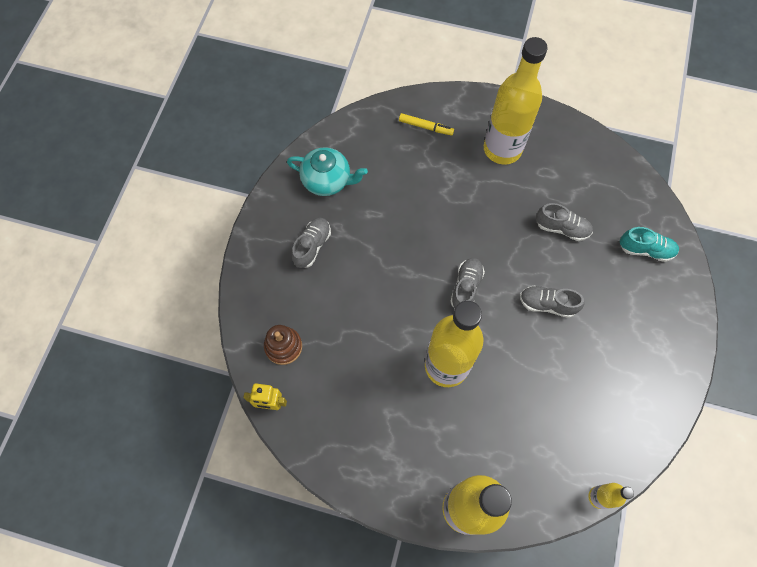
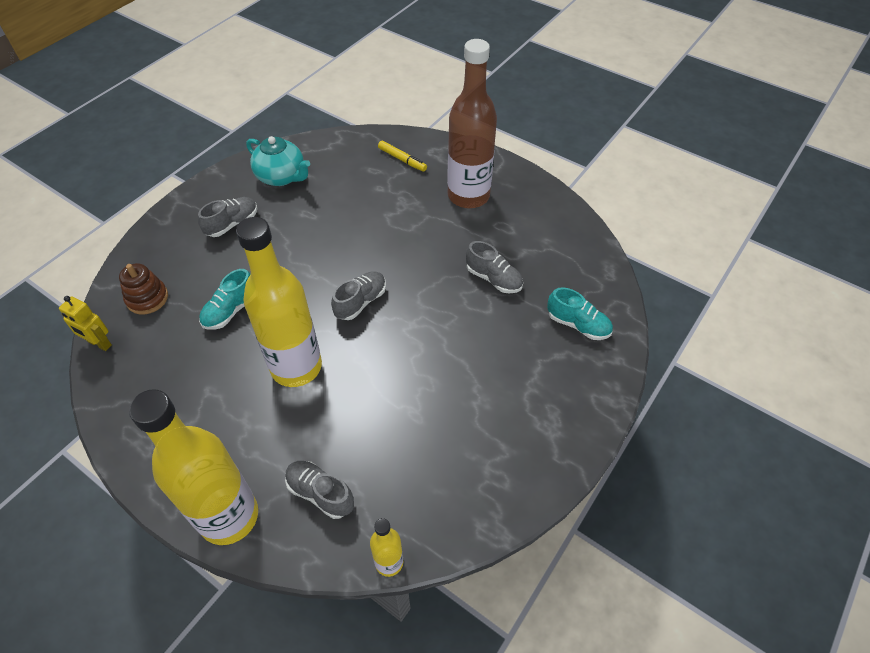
camera: 20 degrees right, 15 degrees down
(362, 333) = (230, 311): none -> turquoise shoe
(502, 149) = (468, 196): yellow bottle -> brown bottle
(547, 304) = (439, 343): grey shoe -> grey shoe (320, 493)

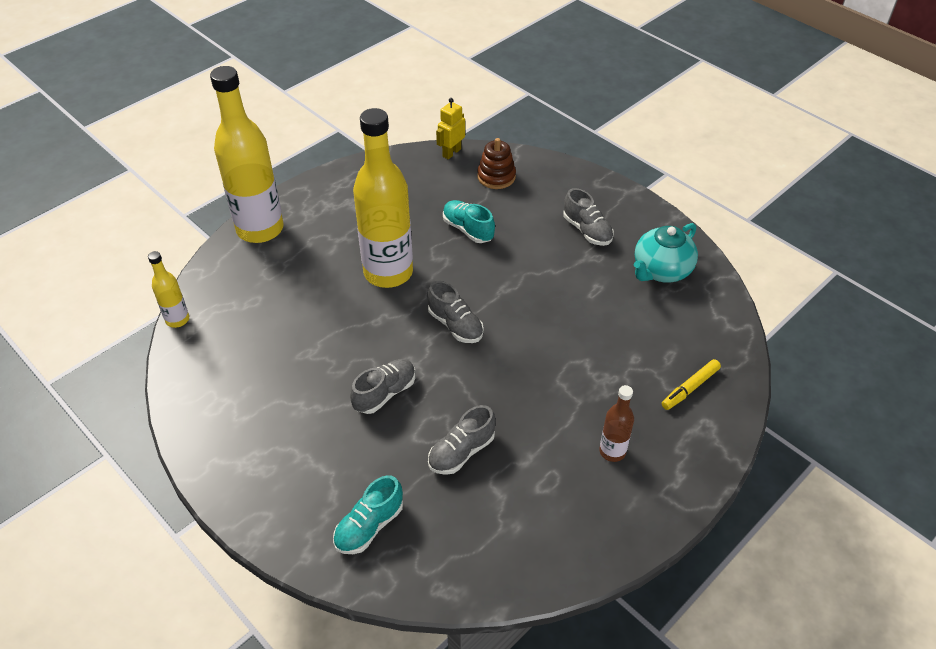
camera: 100 degrees right, 5 degrees down
(320, 493) = (255, 282): grey shoe -> grey shoe (385, 393)
(468, 196) = (612, 451): brown bottle -> brown bottle, size x0.46

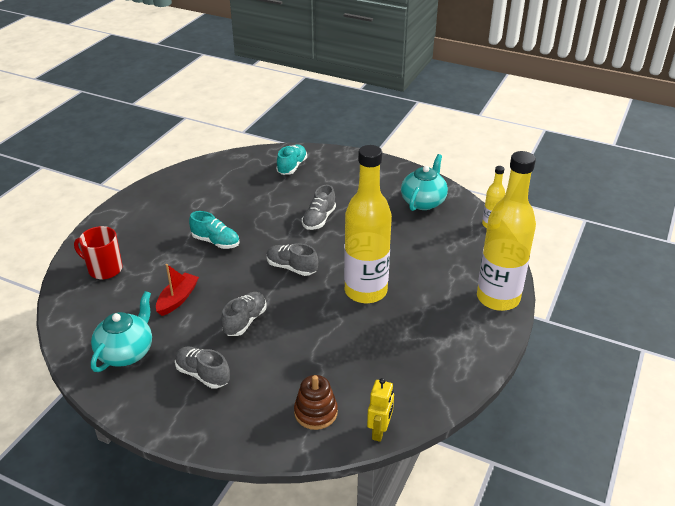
camera: 160 degrees right, 10 degrees down
(226, 383) = (423, 202): none -> turquoise teapot
(461, 452) = (255, 204): grey shoe -> grey shoe (245, 321)
(468, 229) = (318, 345): turquoise shoe -> turquoise shoe (216, 242)
(600, 318) = (177, 299): none -> red boat
(612, 451) = (159, 224): brown bottle -> none
(690, 388) = (104, 269): yellow marker -> red mug

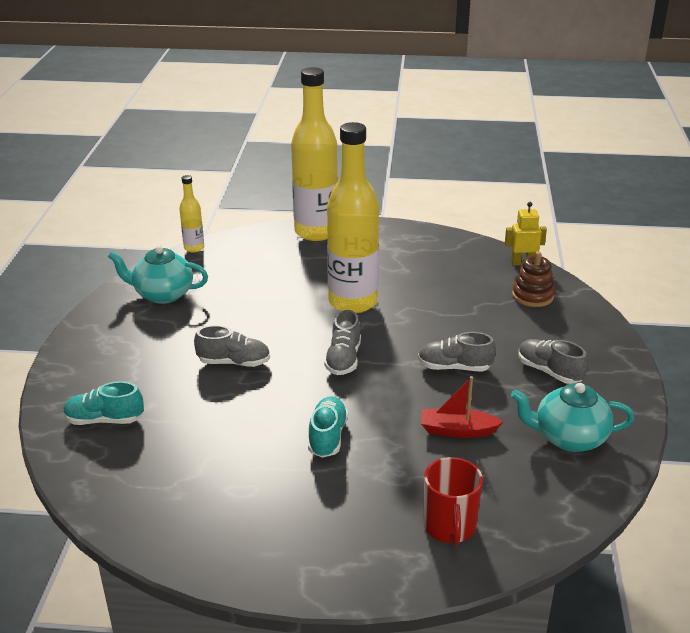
camera: 110 degrees left, 5 degrees down
(203, 374) = (549, 371): grey shoe -> grey shoe turned 120 degrees clockwise

